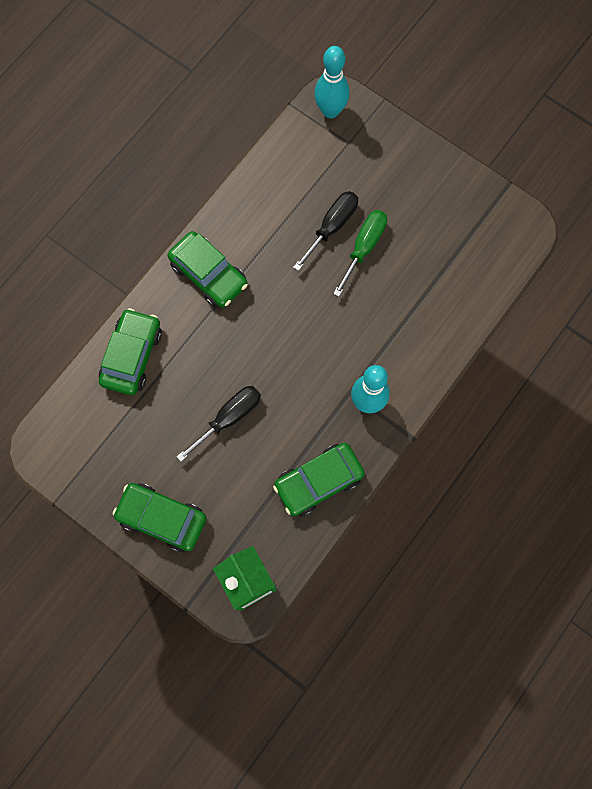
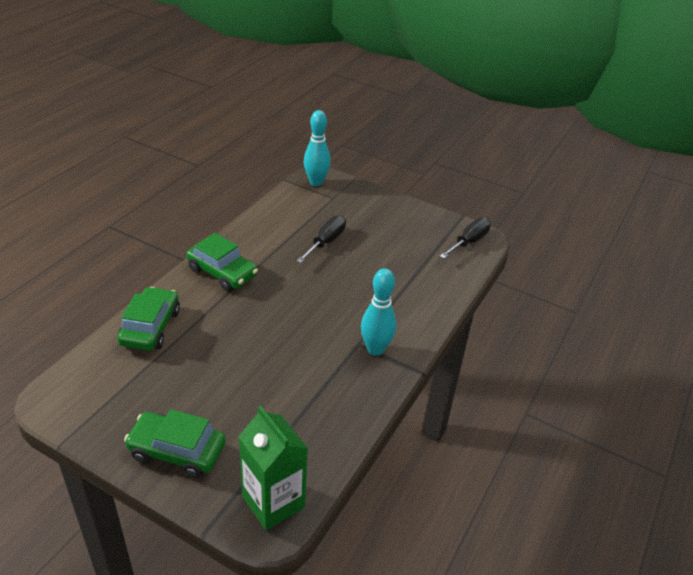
camera: 10 degrees left, 35 degrees down
(229, 418) = (245, 367): black screwdriver -> black screwdriver (469, 242)
(318, 481) = (338, 410): green car -> none
(364, 247) = (354, 252): green screwdriver -> none

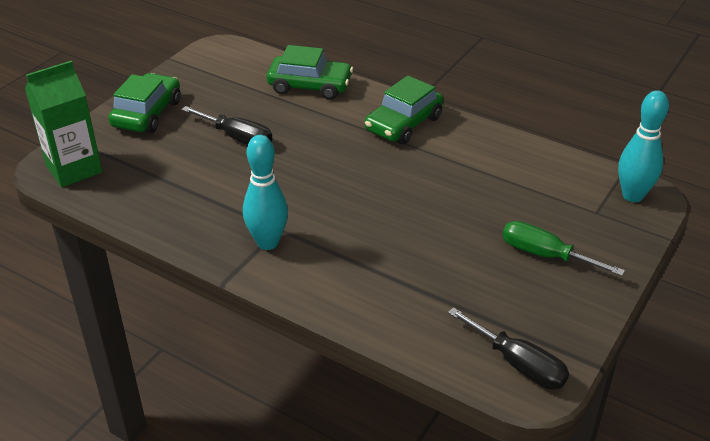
camera: 95 degrees right, 0 degrees up
(326, 242) = (482, 204): black screwdriver -> black screwdriver (237, 137)
(376, 222) = (545, 255): none -> green screwdriver

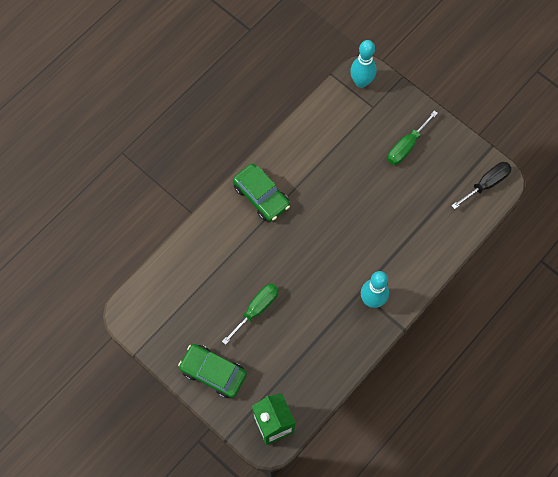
camera: 80 degrees left, 30 degrees up
(237, 137) = (256, 309): black screwdriver -> green screwdriver
(310, 86) = (200, 251): green car -> none

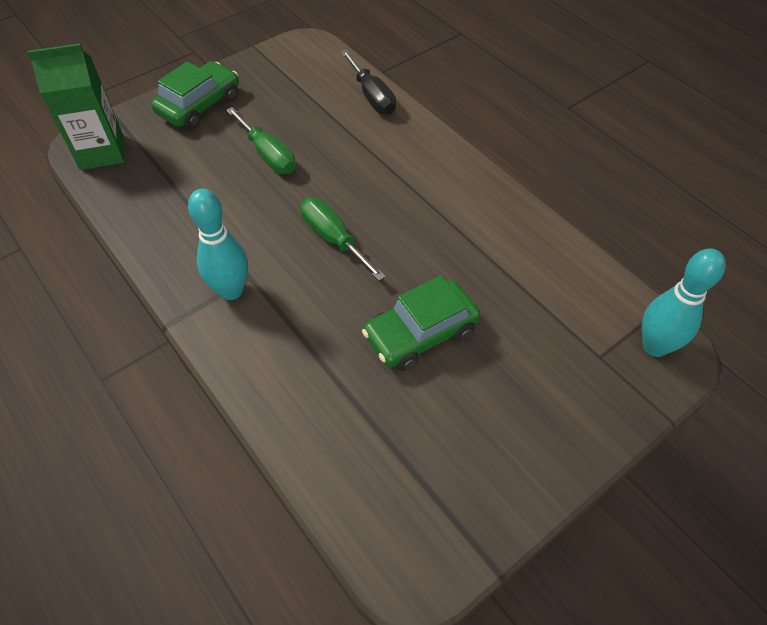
camera: 100 degrees right, 15 degrees down
(261, 196) = (442, 181): green car -> green car (420, 333)
(406, 146) = (512, 397): green screwdriver -> green screwdriver (333, 238)
(486, 184) = (409, 536): black screwdriver -> black screwdriver (372, 96)

